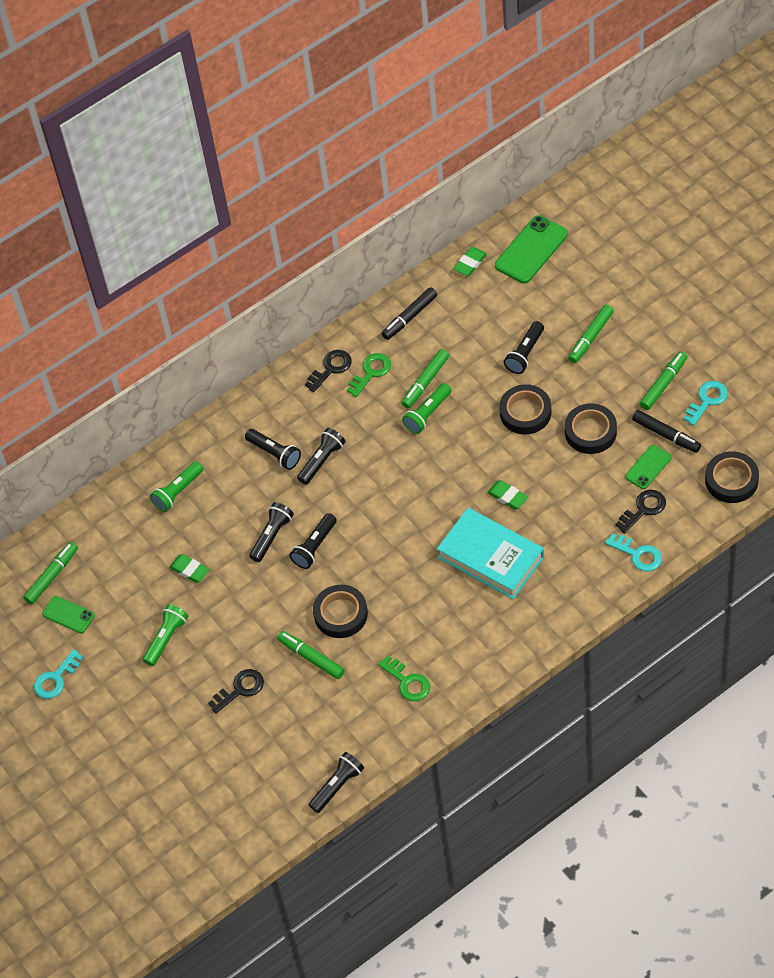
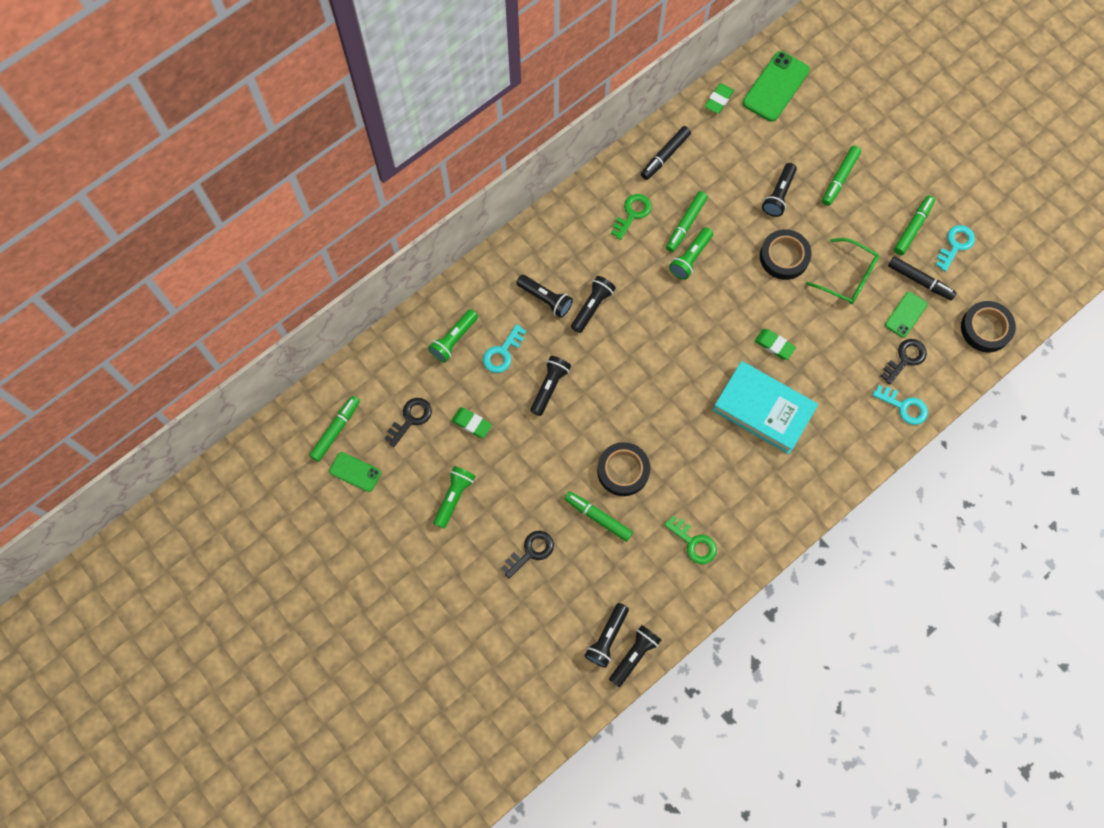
camera: 10 degrees left, 15 degrees up
(56, 679) = (347, 541): turquoise key -> turquoise key (502, 353)
(314, 547) = (592, 398): black flashlight -> black flashlight (607, 638)
(331, 368) = (593, 209): black key -> black key (411, 419)
(590, 432) = (848, 277): black tape -> green glasses

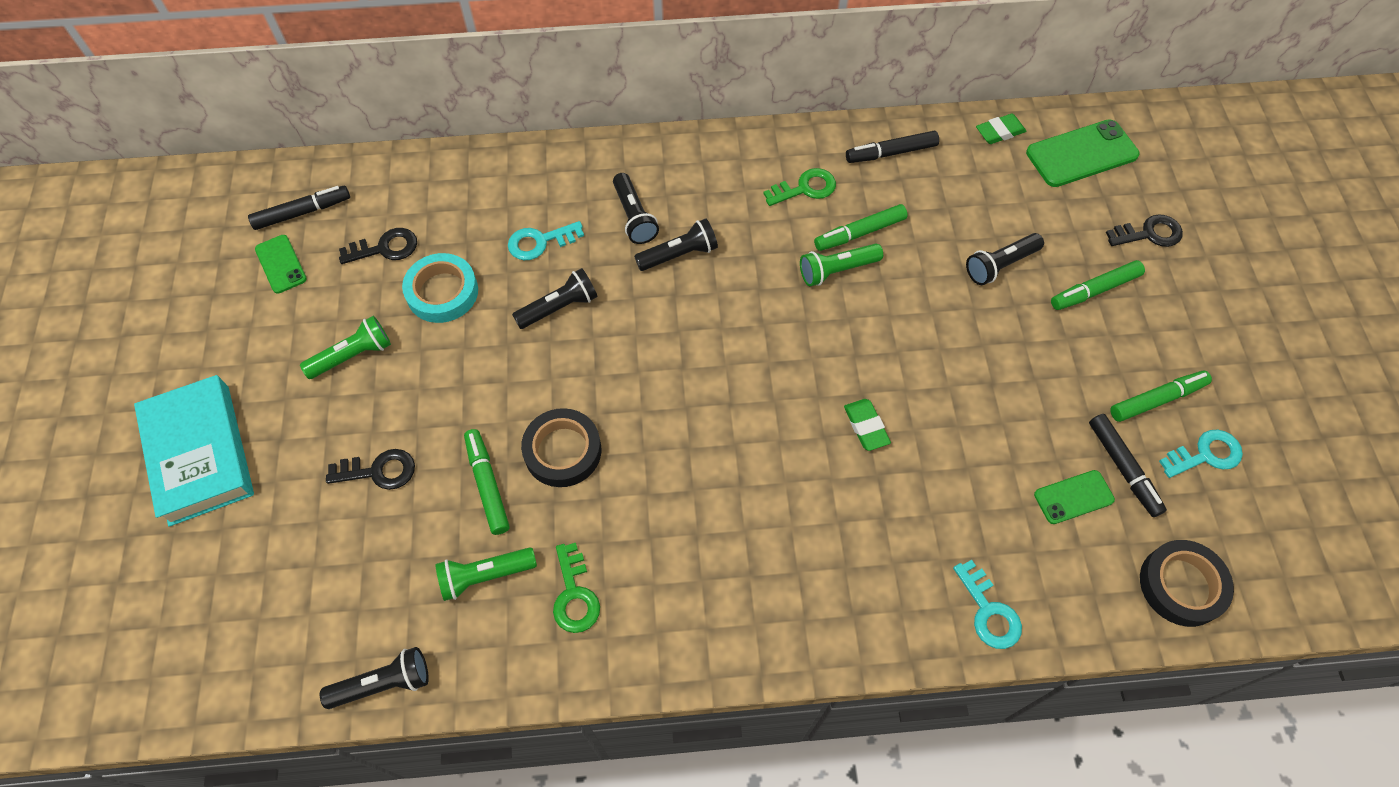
camera: 35 degrees right, 10 degrees down
(335, 430) = (302, 212): green marker -> black marker
(454, 339) = (501, 199): green flashlight -> green flashlight (485, 575)
(471, 423) = (442, 292): green eraser -> turquoise tape
(607, 638) = (372, 636): black flashlight -> none
(763, 409) = (793, 492): turquoise book -> turquoise book (200, 454)
(784, 257) = (956, 335): black tape -> none
(848, 277) = (1024, 406): green glasses -> none
(905, 359) = (1034, 551): black key -> black key (1149, 234)

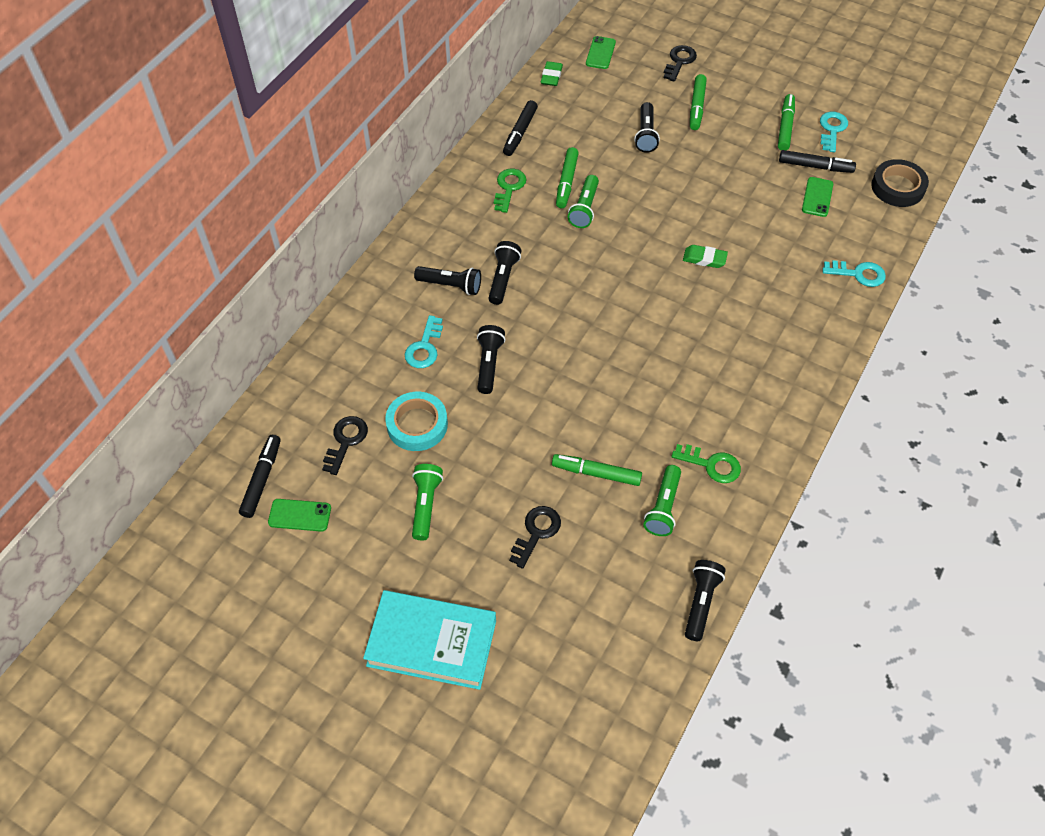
camera: 55 degrees left, 5 degrees down
(562, 451) = (603, 419): black tape -> none
(1081, 154) = (600, 53): green phone -> green phone, size x0.59

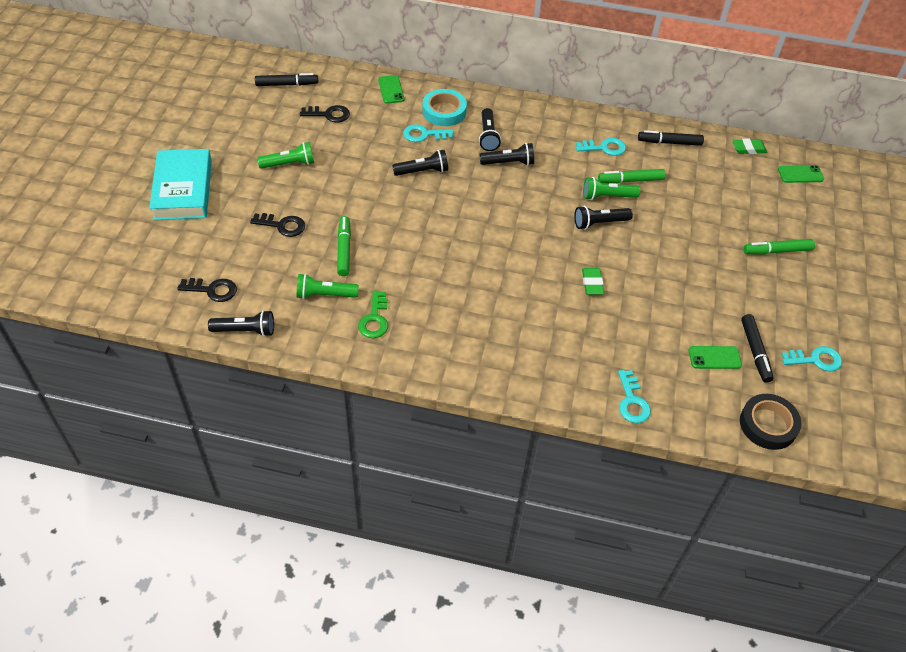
camera: 70 degrees right, 5 degrees down
(300, 515) = (264, 107): green phone -> green phone (391, 89)
(417, 425) = (354, 145): turquoise tape -> turquoise tape (444, 111)
(509, 188) = (604, 148): green key -> turquoise key
(645, 135) = (718, 221): black flashlight -> black flashlight (599, 223)
(679, 61) = (829, 229): black key -> black key (212, 290)
(785, 127) = (794, 321): green marker -> none

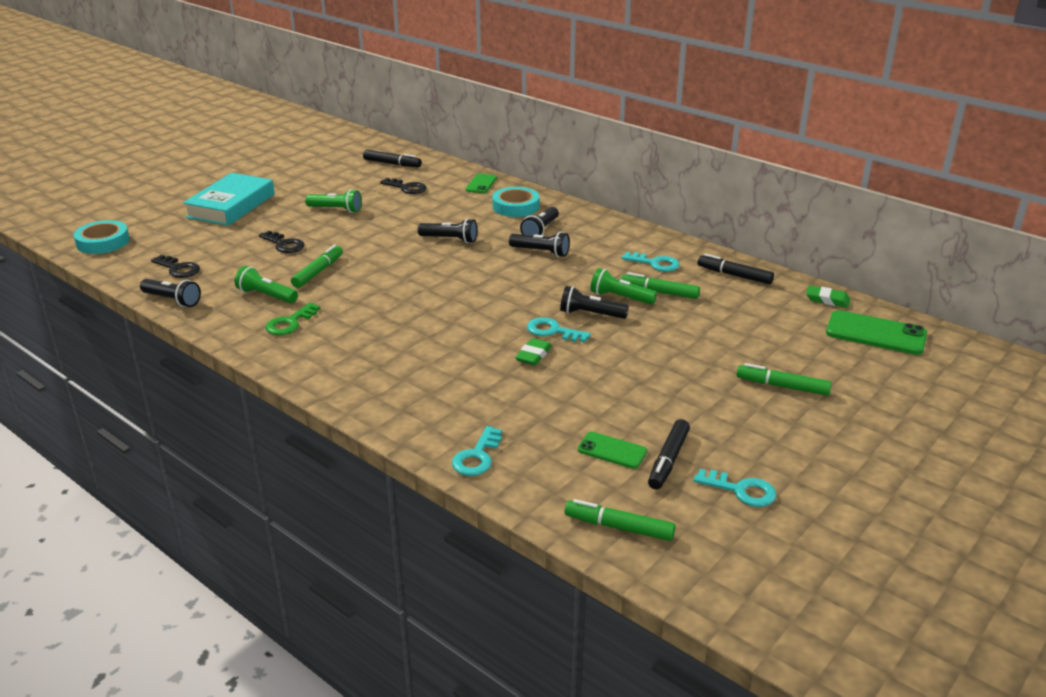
camera: 30 degrees right, 20 degrees down
(101, 280) = (103, 242): none -> turquoise tape
(424, 135) = (479, 217): turquoise key -> turquoise key (553, 331)
(768, 424) = (619, 527): black tape -> green marker
(800, 174) = (876, 333): green phone -> green phone, size x1.70

